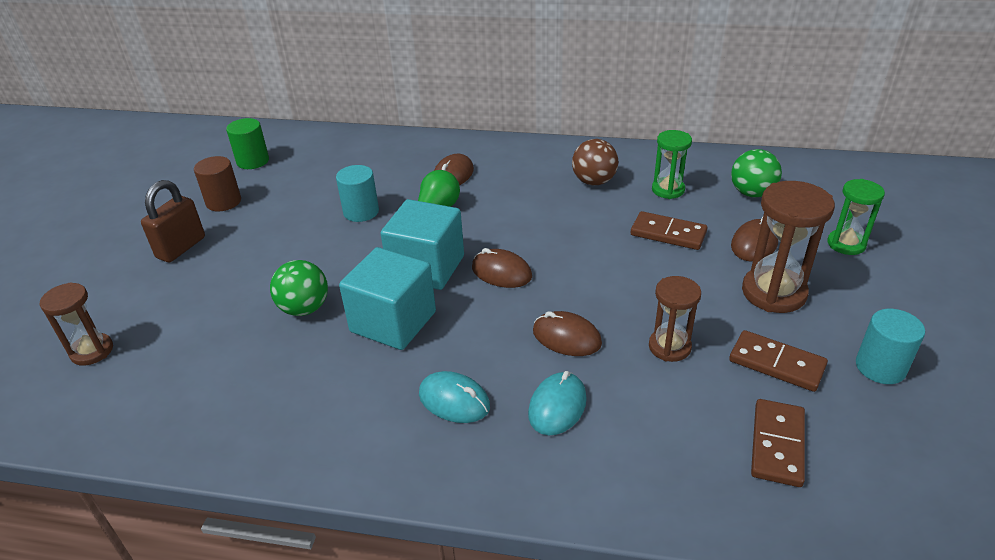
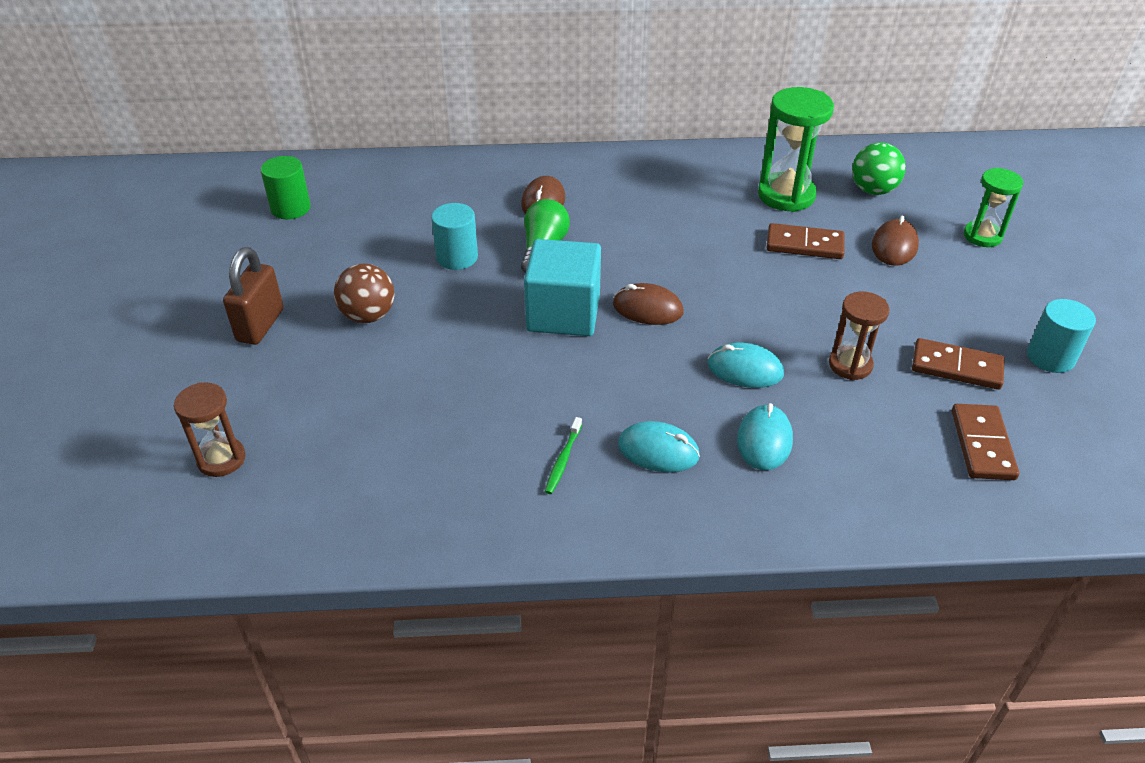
camera: 15 degrees left, 5 degrees up
(223, 202) = (282, 263): brown cylinder -> none
(304, 308) = (448, 377): green ball -> none
(365, 396) = (563, 460): none -> green toothbrush
(393, 322) = (555, 378): turquoise cube -> none
(566, 337) = (745, 369): brown mouse -> turquoise mouse
(594, 181) = (704, 193): brown ball -> brown ball (368, 315)
(668, 190) = (786, 195): green hourglass -> green hourglass, size x1.60
(773, 293) = (930, 296): brown hourglass -> none

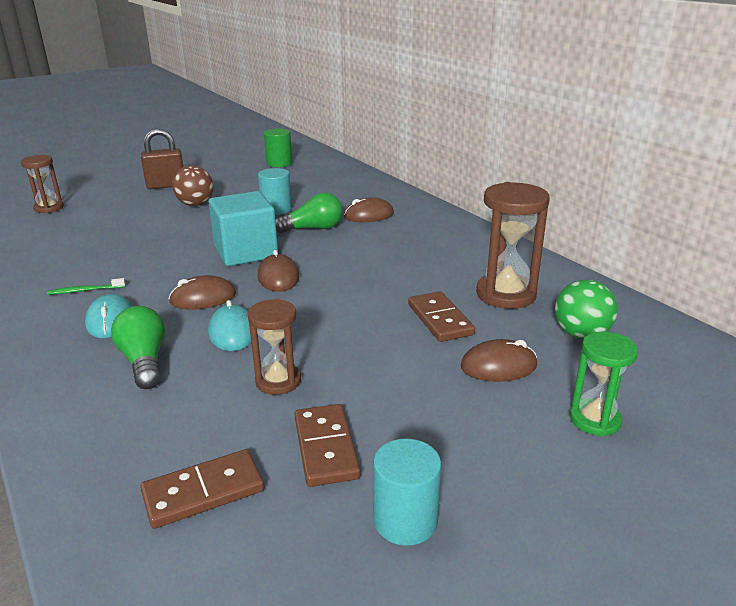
camera: 60 degrees right, 15 degrees down
(655, 372) = (203, 298): none -> brown mouse
(764, 440) = (144, 361): turquoise mouse -> green light bulb
(786, 195) = (505, 294): green hourglass -> brown hourglass

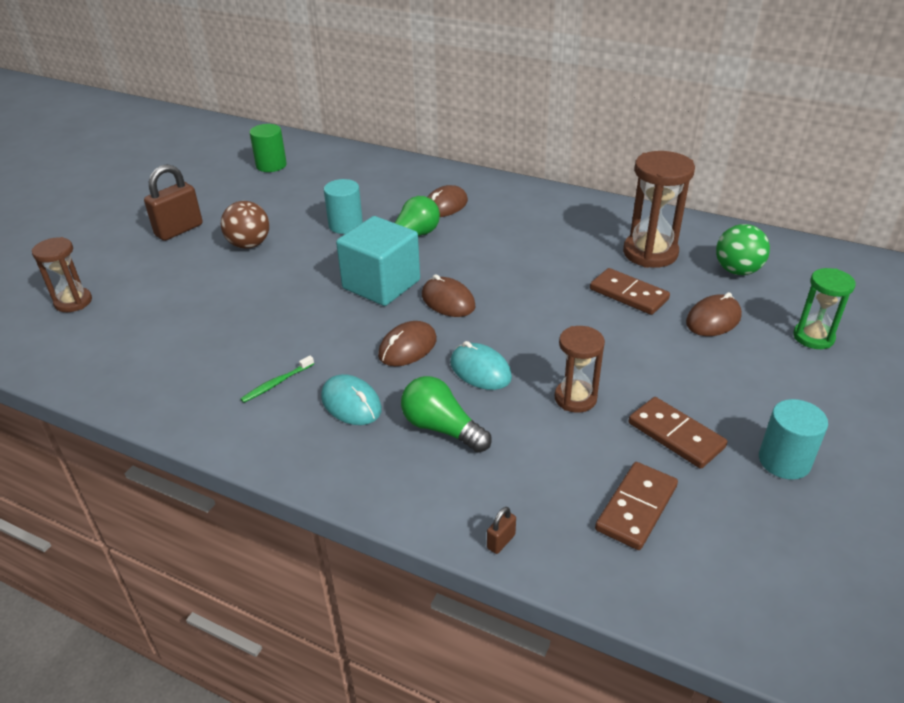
camera: 30 degrees left, 10 degrees up
(62, 463) = (501, 541): none -> brown padlock

